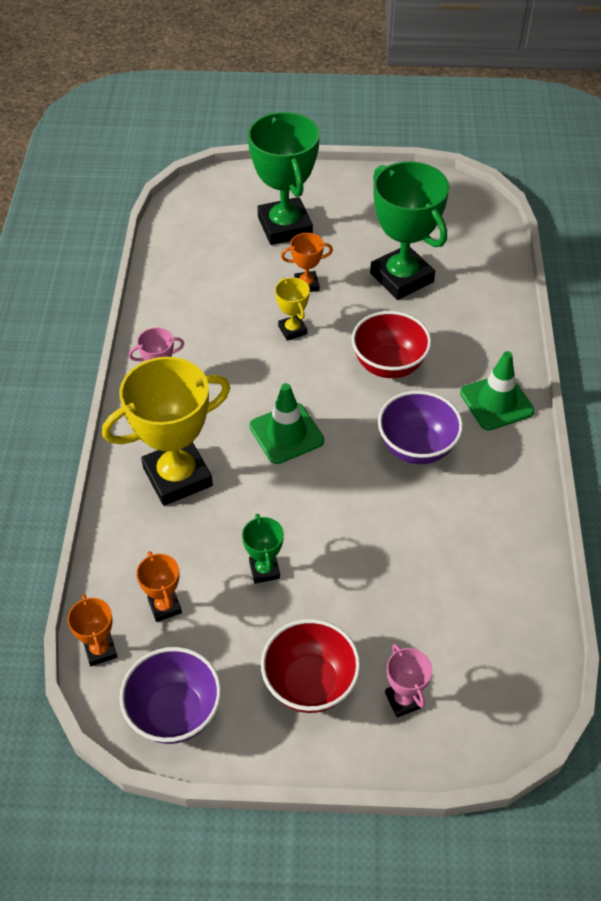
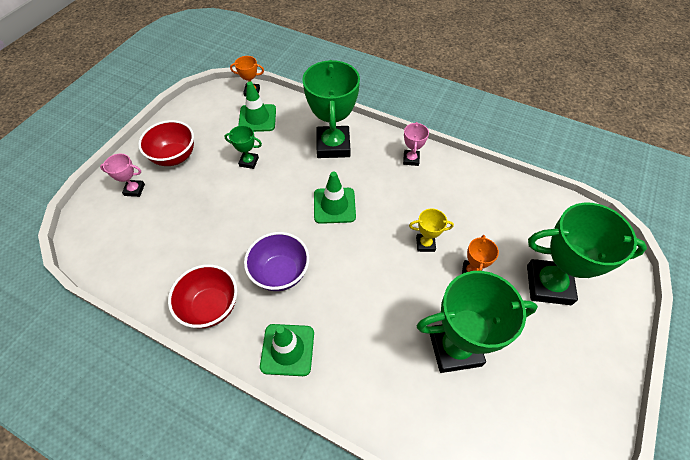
camera: 115 degrees right, 5 degrees up
(164, 606) = (257, 118): orange trophy -> green traffic cone
(175, 712) = (202, 107): purple bowl -> none
(177, 477) = (333, 145): yellow trophy -> green trophy
(389, 365) = (362, 291): red bowl -> red bowl (211, 307)

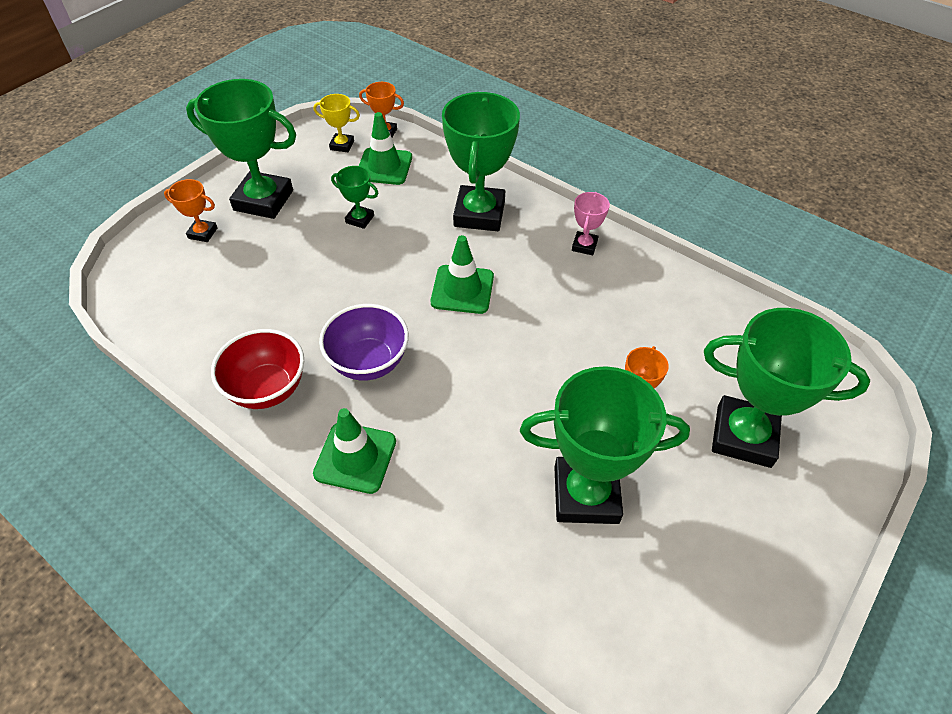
camera: 10 degrees right, 5 degrees down
(134, 190) = (202, 233): pink trophy -> orange trophy
(174, 157) = (263, 200): red bowl -> green trophy
(425, 244) = (577, 356): yellow trophy -> yellow trophy (342, 145)

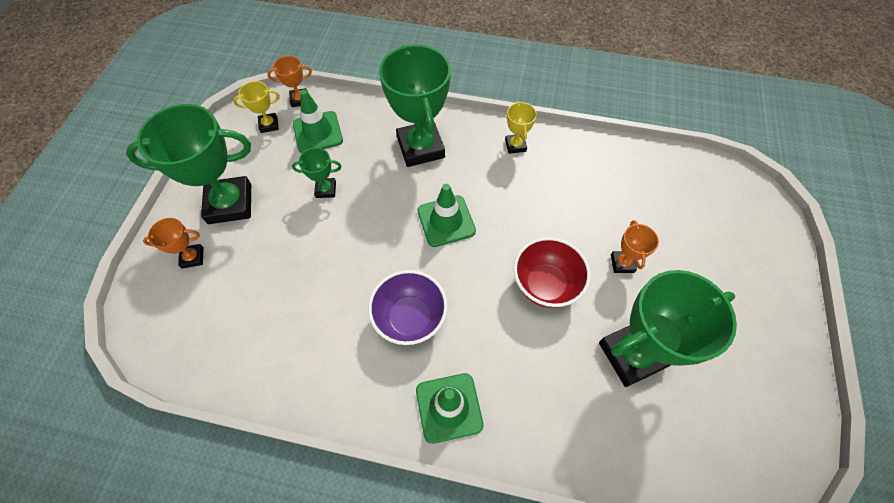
camera: 25 degrees left, 10 degrees up
(267, 389) = (341, 381): red bowl -> red bowl (545, 285)
(584, 246) = (515, 145): pink trophy -> yellow trophy
(743, 436) = (706, 257): green trophy -> none

